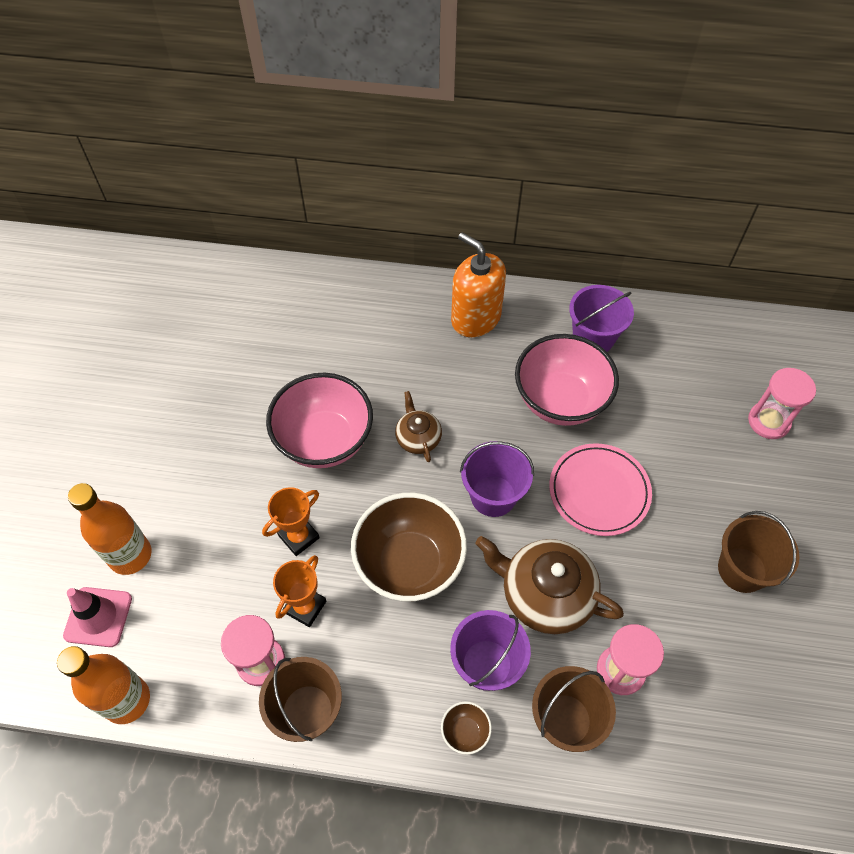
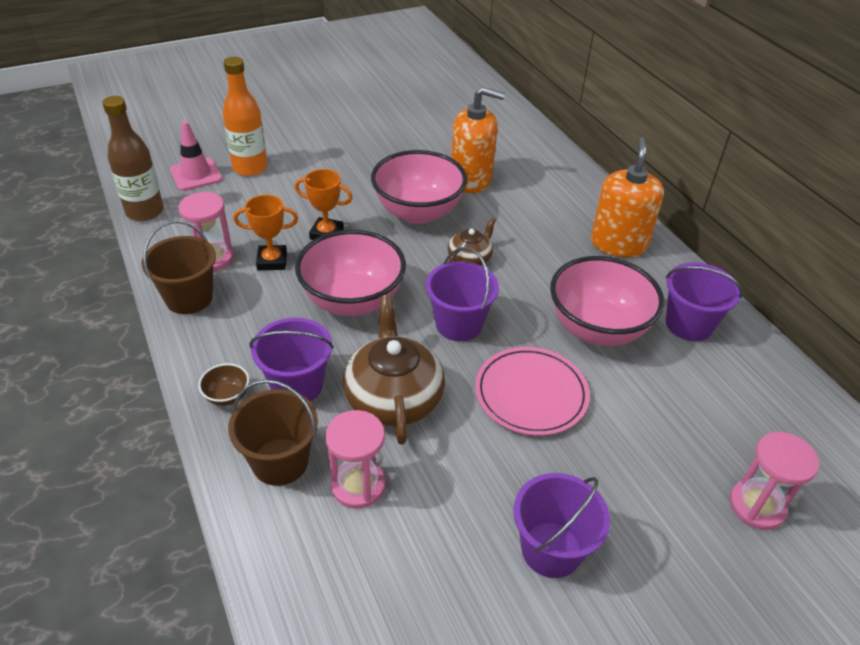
camera: 55 degrees right, 15 degrees down
(127, 700) = (145, 211): orange bottle -> brown bottle
(309, 368) = (471, 179): none -> orange soap dispenser
(409, 564) = (352, 301): brown bowl -> pink bowl
(742, 570) = (551, 549): brown bucket -> purple bucket

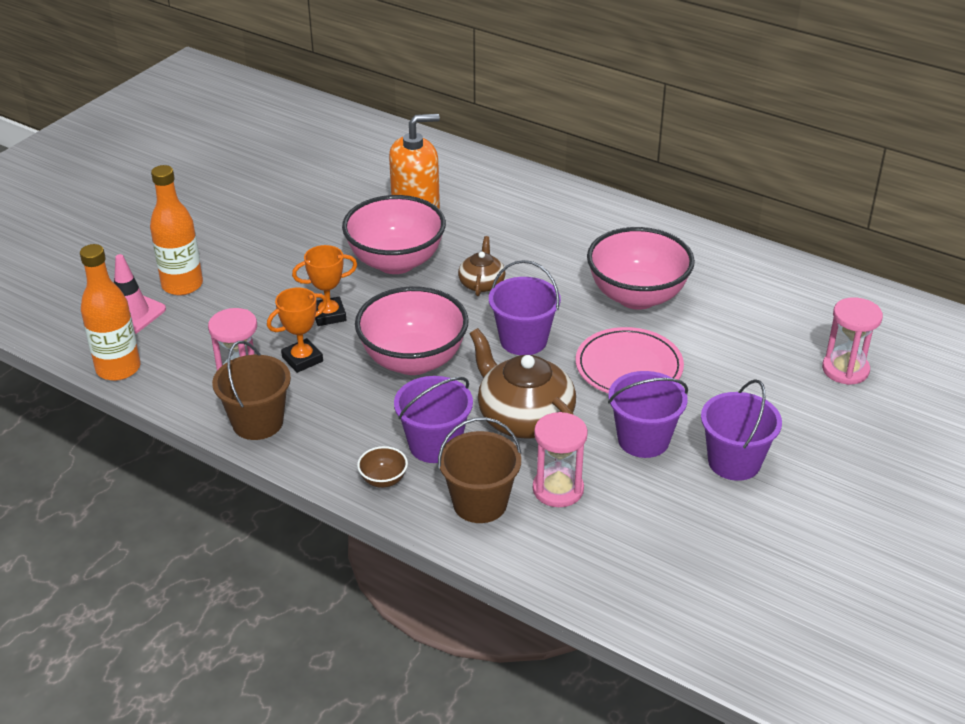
camera: 30 degrees left, 5 degrees down
(145, 211) = (118, 368): brown bottle -> orange bottle
(618, 243) = (596, 220): orange soap dispenser -> none
(689, 324) = (703, 264): purple bucket -> purple bucket (643, 440)

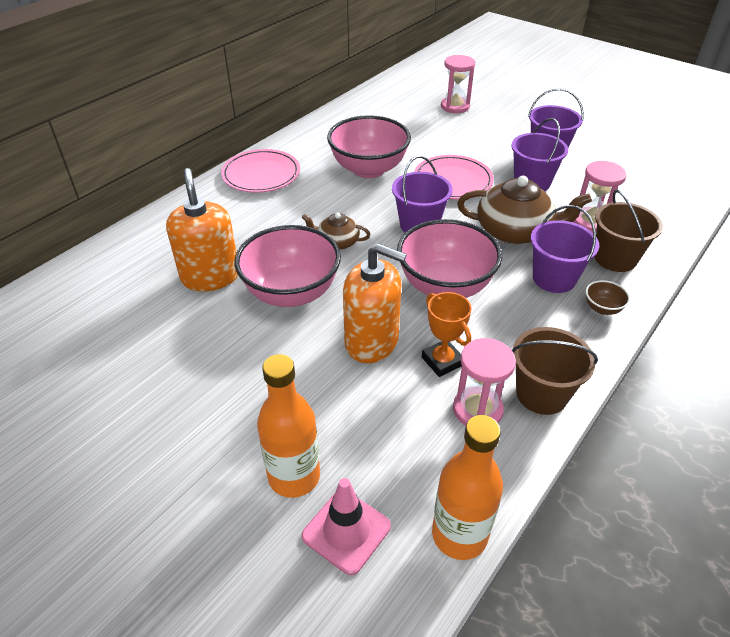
camera: 85 degrees left, 5 degrees up
(329, 315) = (372, 341): orange trophy -> orange soap dispenser
(524, 417) = (514, 231): brown teapot -> brown teapot turned 135 degrees counterclockwise
(603, 219) = (261, 174): none -> pink plate

